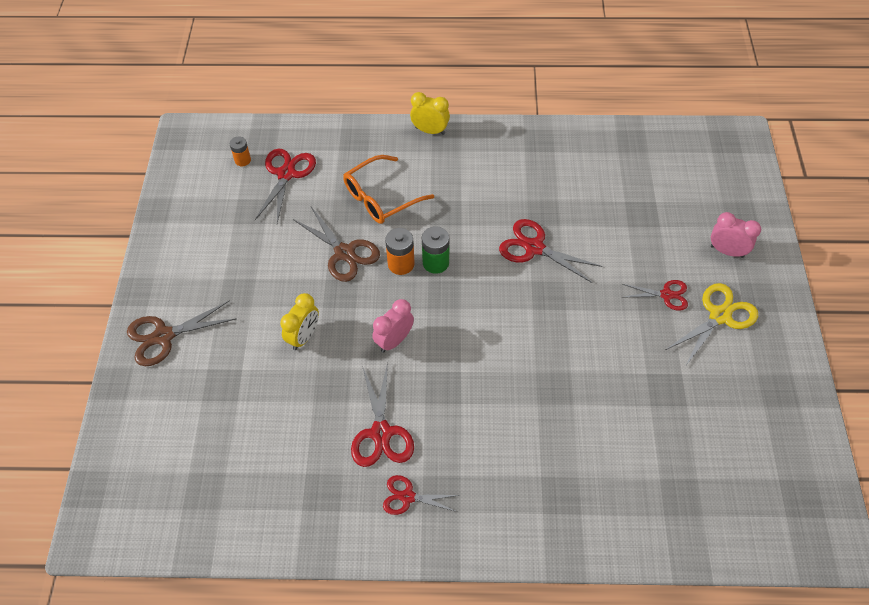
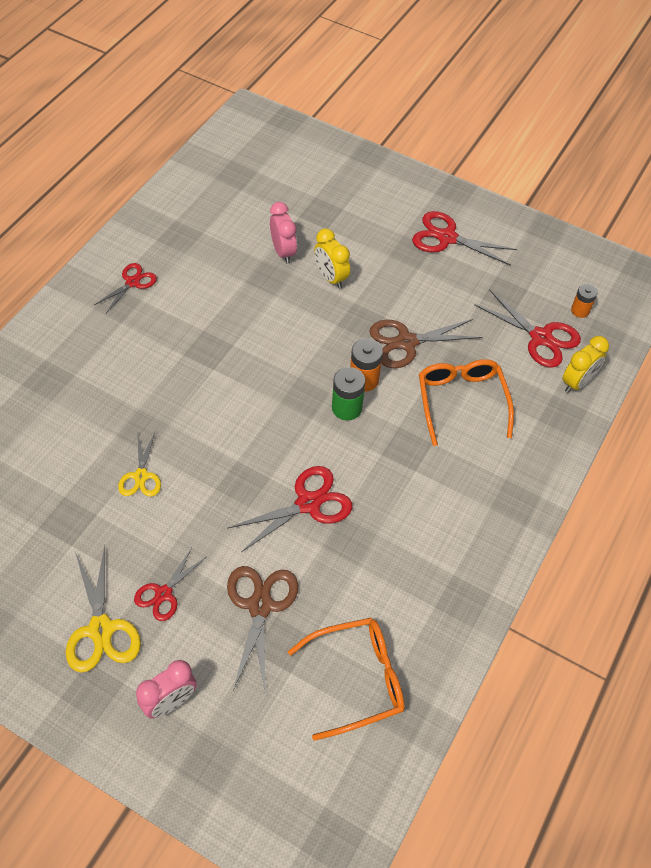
camera: 115 degrees right, 0 degrees up
(164, 336) = (395, 193): brown scissors -> brown scissors (260, 606)
(381, 433) = (199, 290): red scissors -> red scissors (447, 238)
(394, 341) = (280, 336): pink clock -> pink clock (283, 252)
(430, 131) = (539, 492): yellow clock -> yellow clock (577, 382)
(594, 363) = (141, 476): none -> yellow scissors
(631, 168) = (356, 679): none -> orange glasses

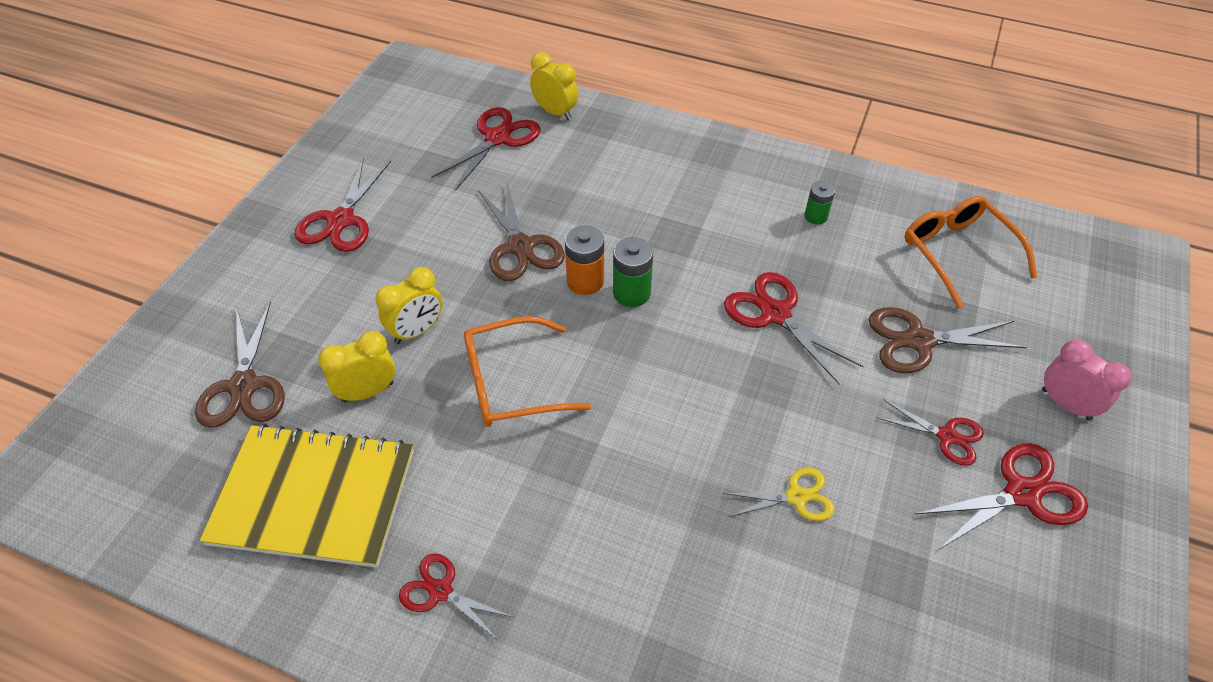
camera: 95 degrees left, 5 degrees down
(101, 629) = (1022, 493): yellow scissors -> red scissors
(211, 228) = (314, 497): none -> yellow notebook
(283, 252) = (368, 392): pink clock -> yellow clock
(300, 194) = (244, 386): none -> brown scissors
(420, 566) = (816, 216): none -> green battery
(461, 402) = (600, 196): orange glasses -> orange glasses (512, 383)
(580, 310) = (455, 110): orange battery -> none

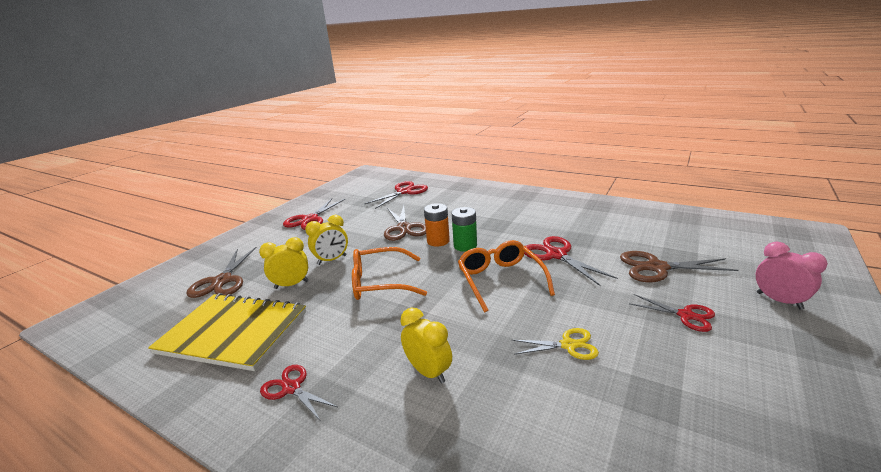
camera: 10 degrees right, 25 degrees down
(555, 112) = (437, 183): yellow clock -> yellow clock (428, 372)
(816, 216) = (583, 216): green battery -> none
(958, 254) = (679, 230): orange glasses -> orange glasses (501, 280)
(1022, 493) = (756, 350): red scissors -> none

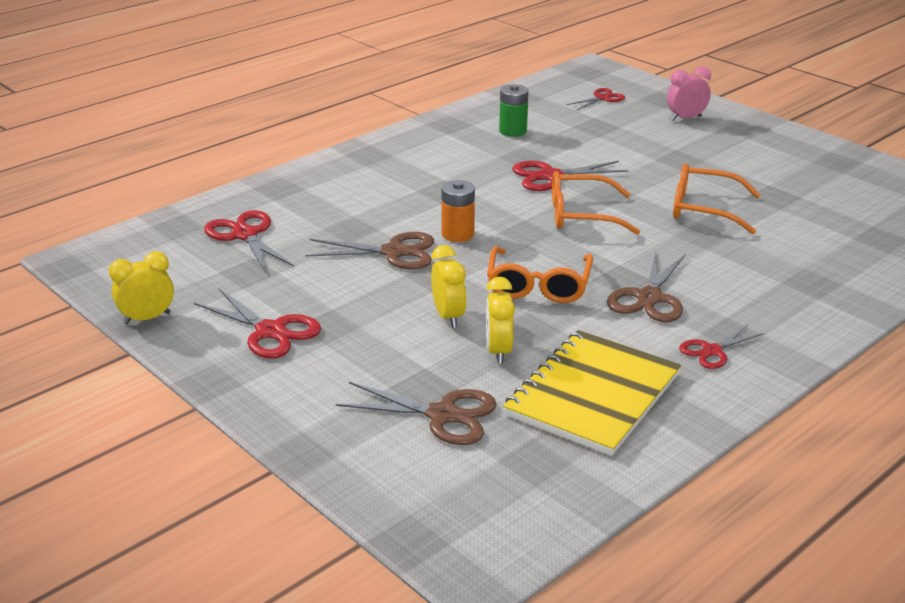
camera: 75 degrees left, 5 degrees up
(428, 372) = (715, 277): yellow clock -> yellow clock (147, 318)
(465, 246) = (486, 220): green battery -> green battery (513, 131)
(568, 345) = (705, 209): yellow scissors -> orange glasses
(657, 267) = (609, 141): brown scissors -> brown scissors (649, 298)
(685, 315) = (687, 155): red scissors -> red scissors (602, 98)

